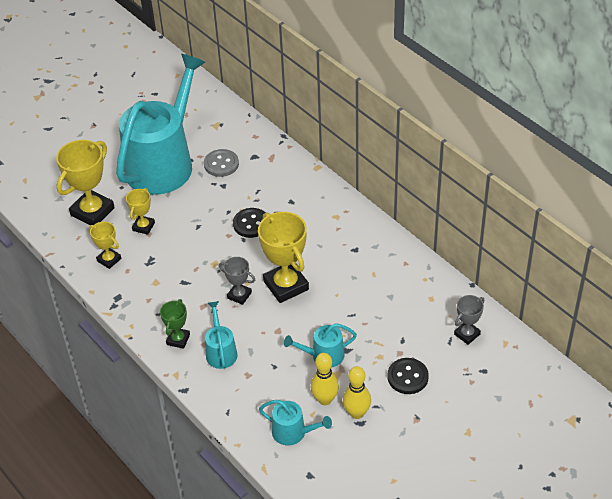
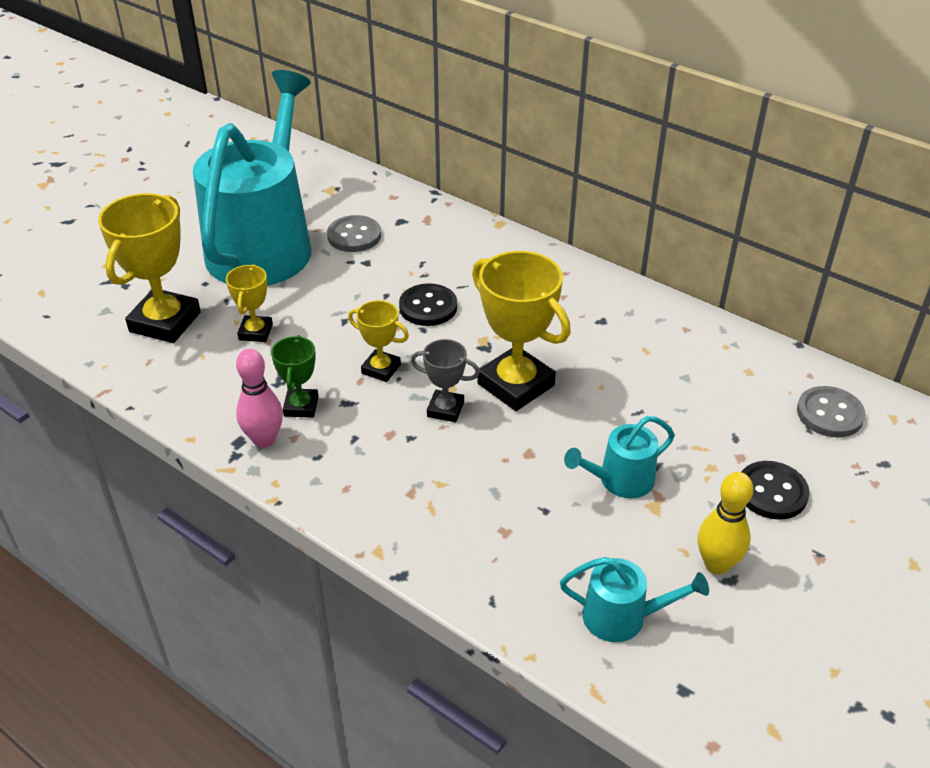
camera: 15 degrees left, 5 degrees down
(109, 260) = (209, 387): yellow trophy -> yellow trophy (381, 369)
(132, 298) = (264, 440): none -> pink bowling pin
(178, 339) = (364, 492): green trophy -> green trophy (301, 406)
(221, 352) = (445, 501): turquoise watering can -> none
(325, 399) = (653, 551): yellow bowling pin -> none
(467, 334) = (829, 414): grey trophy -> grey button

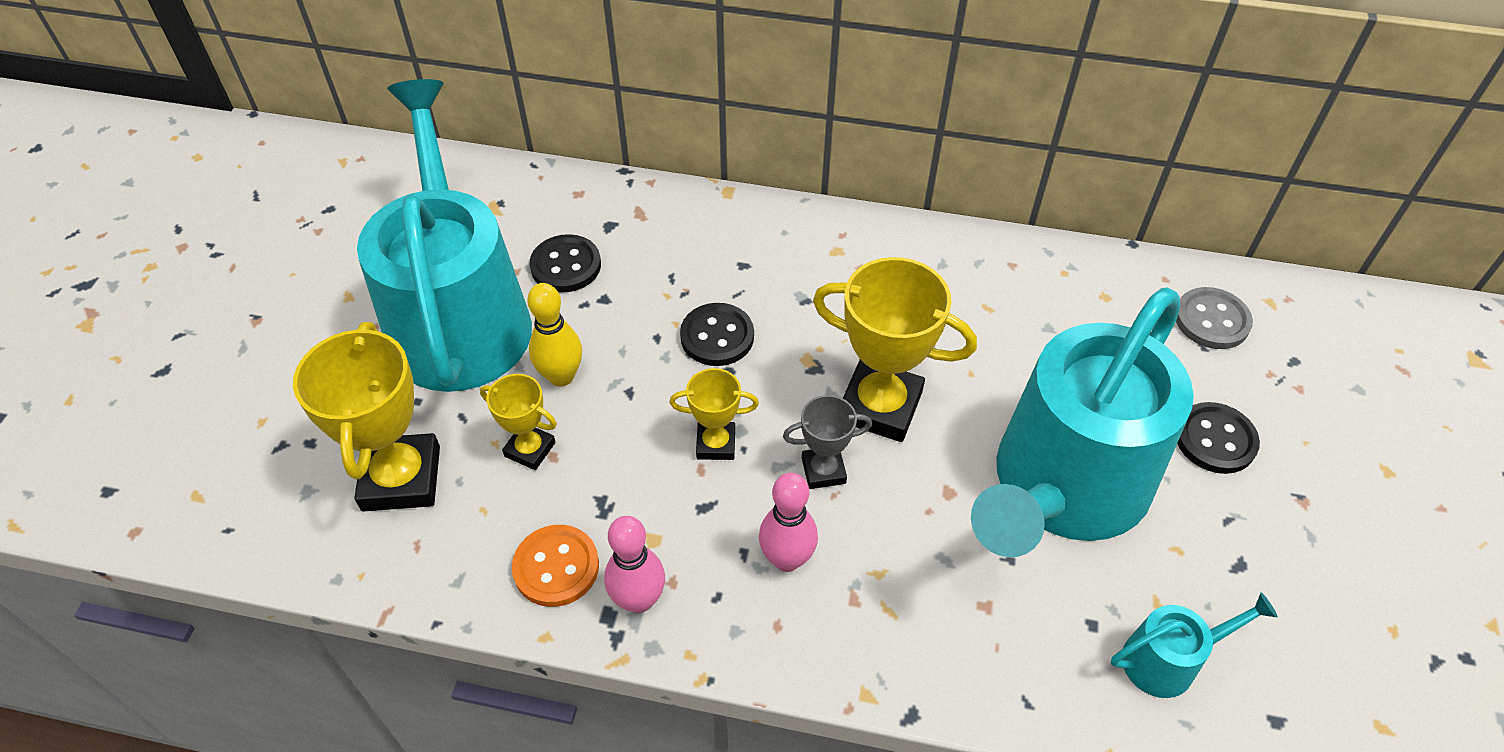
camera: 25 degrees left, 10 degrees up
(225, 403) = (556, 567): none -> orange button
(256, 332) = (530, 449): yellow trophy -> yellow trophy turned 45 degrees counterclockwise
(301, 406) = (653, 534): green trophy -> none
(354, 236) = (566, 266): grey button -> black button
(381, 452) = (787, 559): none -> pink bowling pin
(620, 480) = (1063, 487): turquoise watering can -> turquoise watering can, size x2.46
(716, 564) = (1217, 552): yellow bowling pin -> yellow bowling pin (561, 376)

